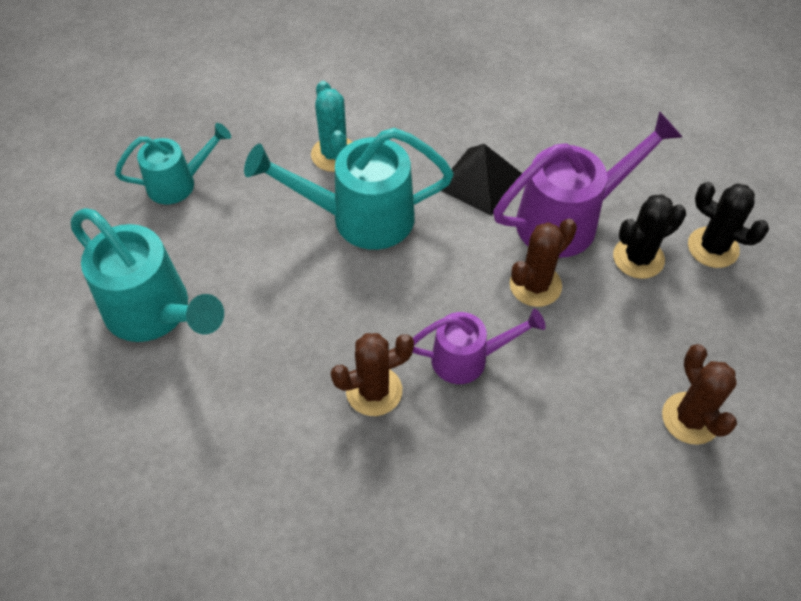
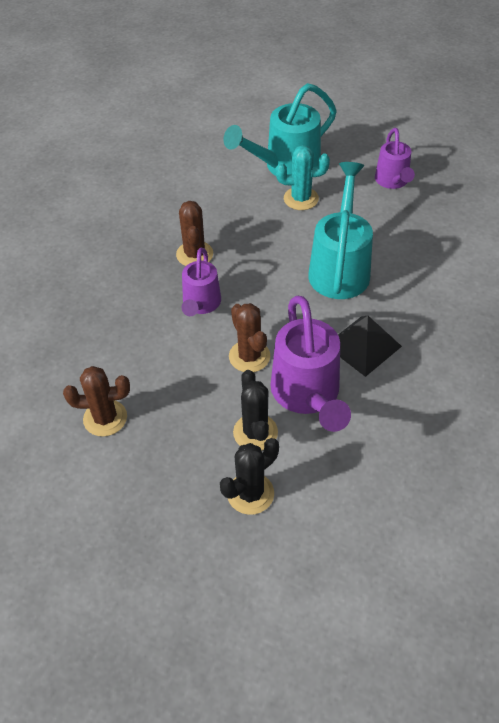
camera: 105 degrees right, 5 degrees down
(178, 183) = (392, 181): turquoise watering can -> purple watering can
(334, 154) = (407, 262): turquoise cactus -> turquoise cactus (301, 199)

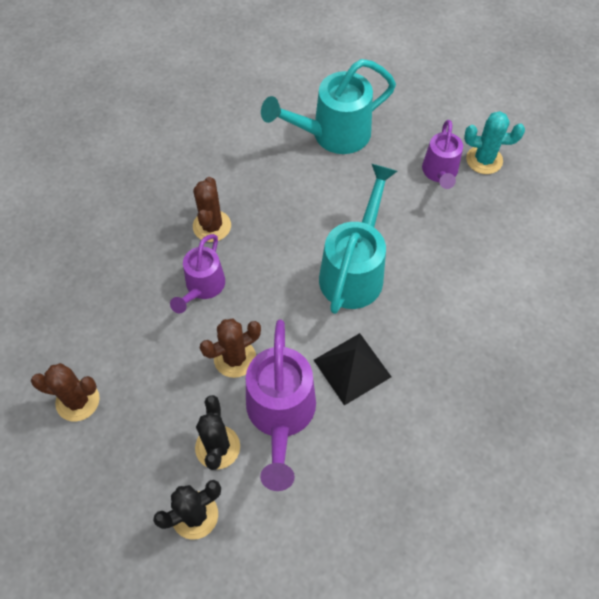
camera: 10 degrees right, 10 degrees up
(249, 356) = (235, 358): brown cactus -> brown cactus turned 75 degrees clockwise
(301, 199) = (337, 177): turquoise cactus -> turquoise cactus (484, 160)

